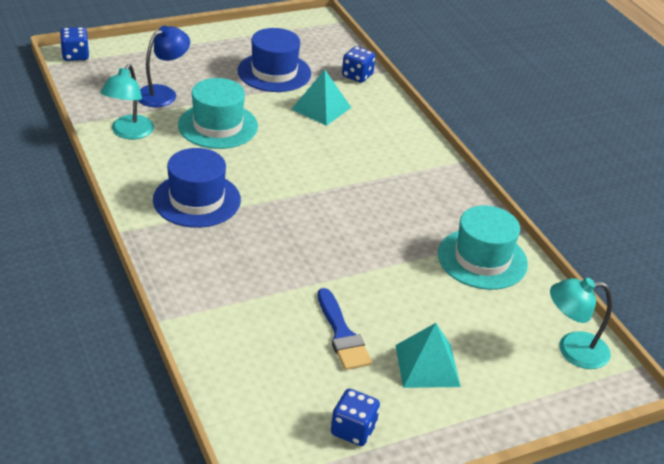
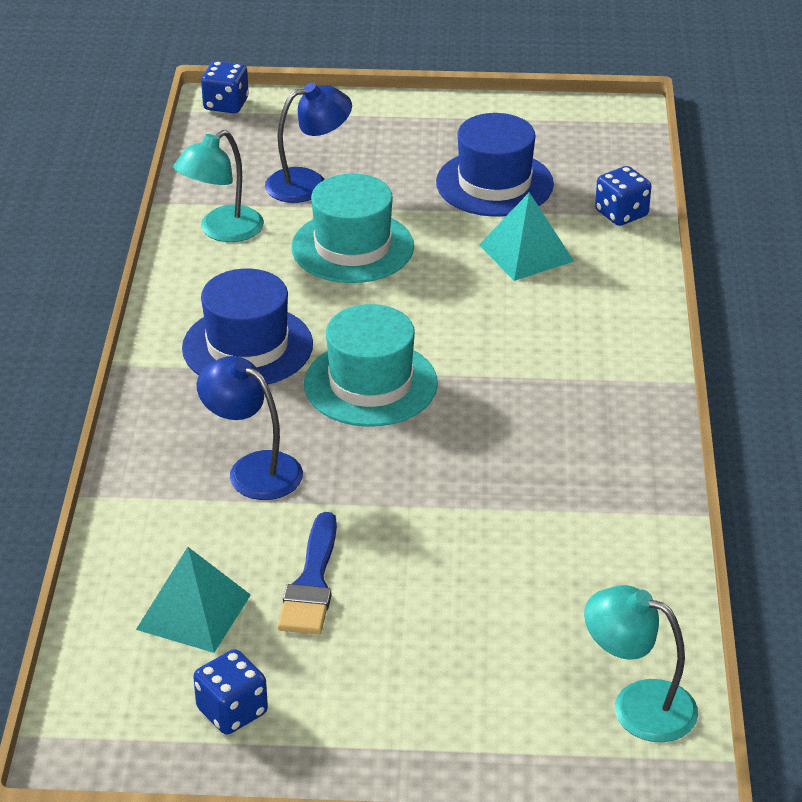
camera: 30 degrees right, 0 degrees up
(255, 274) = (253, 469): none -> blue lamp
(427, 365) = (399, 659): turquoise pyramid -> turquoise pyramid (193, 611)
(482, 259) = (602, 535): turquoise hat -> turquoise hat (370, 384)

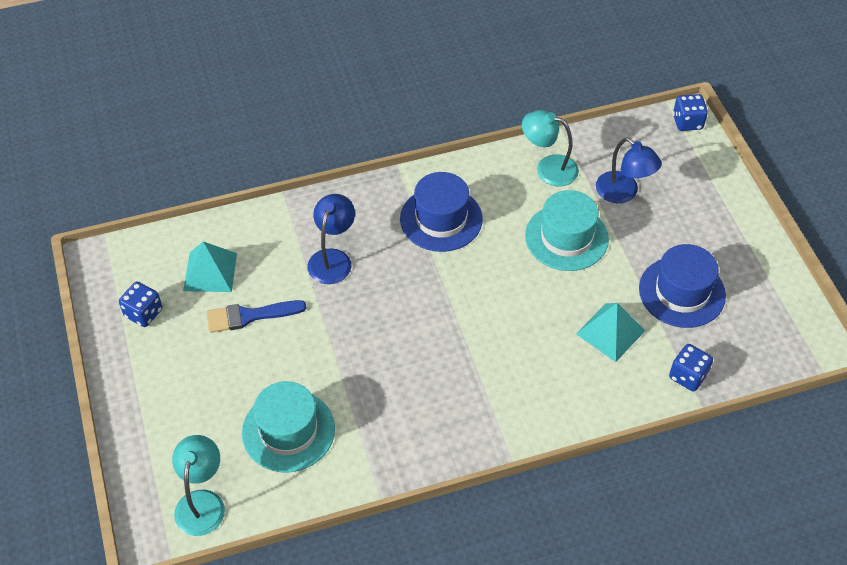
camera: 70 degrees right, 15 degrees up
(370, 384) = (433, 289): turquoise hat -> turquoise hat (288, 431)

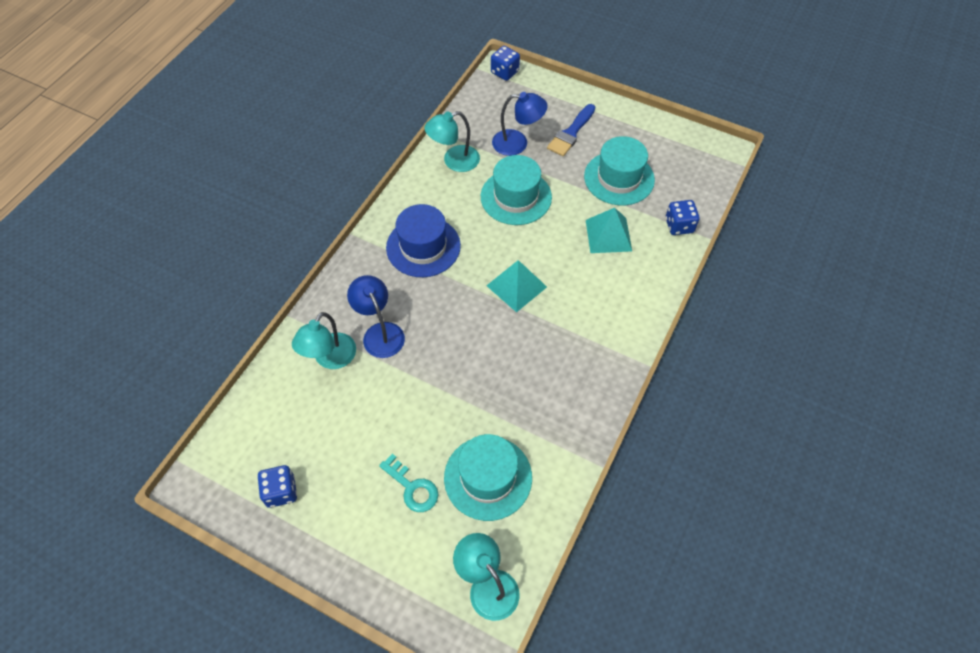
camera: 45 degrees left, 5 degrees up
(210, 271) = (299, 416): turquoise pyramid -> turquoise pyramid (516, 286)
(229, 389) = (412, 487): none -> turquoise key
(249, 316) = (366, 423): blue brush -> blue brush (571, 133)
(276, 248) = (330, 359): none -> turquoise lamp
(682, 292) = (619, 178): blue hat -> turquoise hat

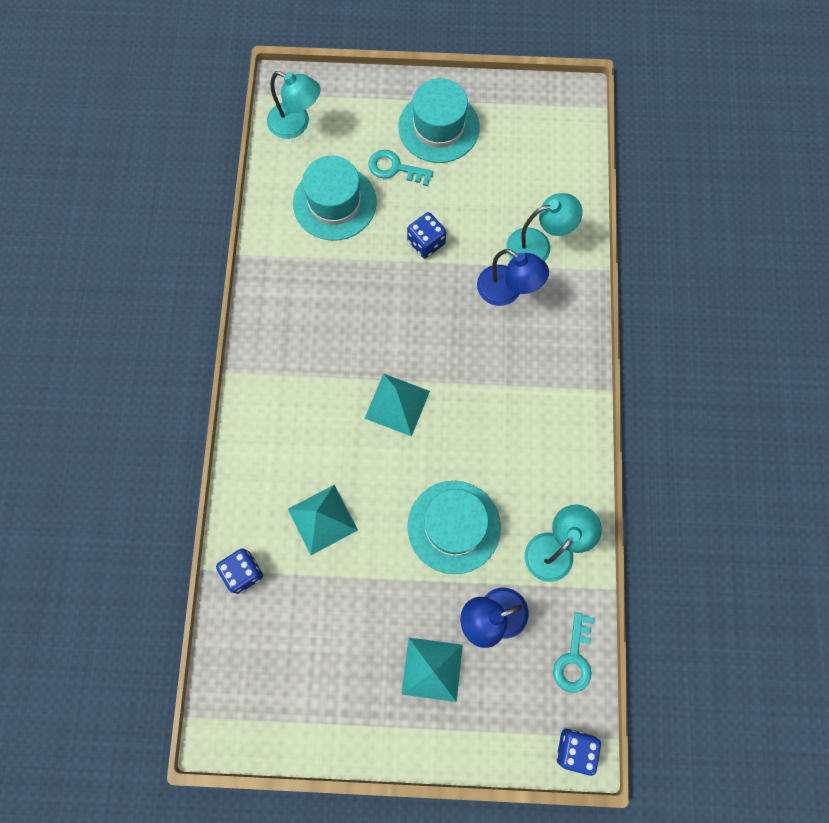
camera: 155 degrees right, 15 degrees up
(281, 491) = (502, 120): blue dice -> blue dice (426, 242)
(330, 359) = (537, 245): turquoise lamp -> turquoise lamp turned 75 degrees clockwise
(423, 247) = (522, 408): blue hat -> none
(479, 107) = (574, 658): none -> turquoise key
(571, 133) = (432, 669): blue brush -> turquoise pyramid
(619, 178) = (341, 616): turquoise hat -> turquoise hat (438, 127)

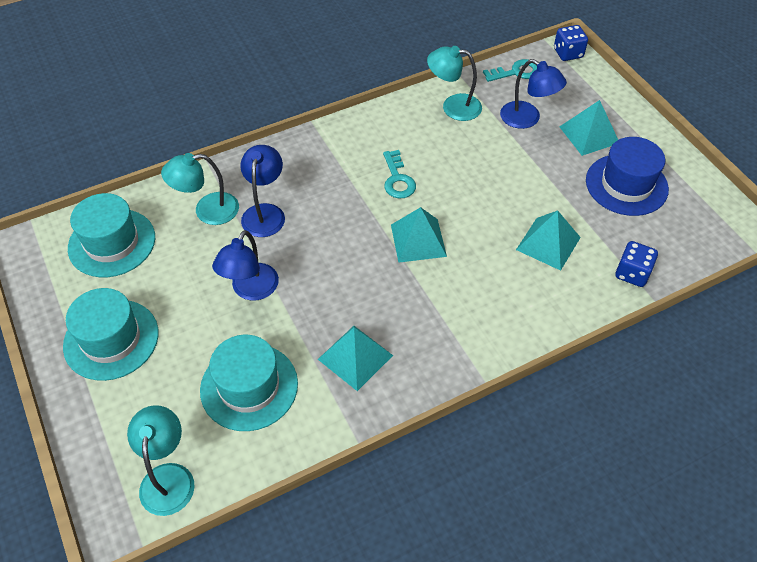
camera: 120 degrees left, 20 degrees down
(311, 288) = (355, 357): none -> turquoise pyramid
(343, 654) = (626, 185): none -> blue hat
(395, 168) = (180, 353): turquoise key -> turquoise key (397, 179)
(426, 242) = (251, 290): blue dice -> blue lamp
(454, 526) = (485, 164): turquoise hat -> turquoise hat (112, 243)
(537, 245) = (207, 211): turquoise lamp -> turquoise lamp turned 60 degrees counterclockwise

